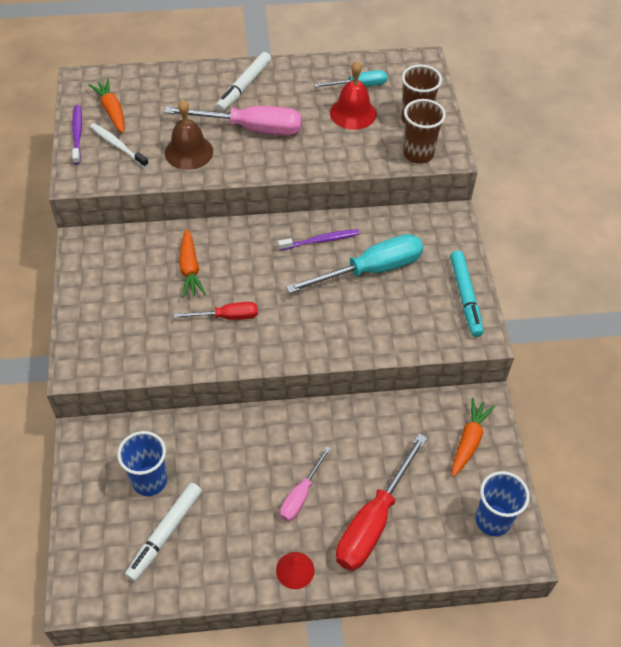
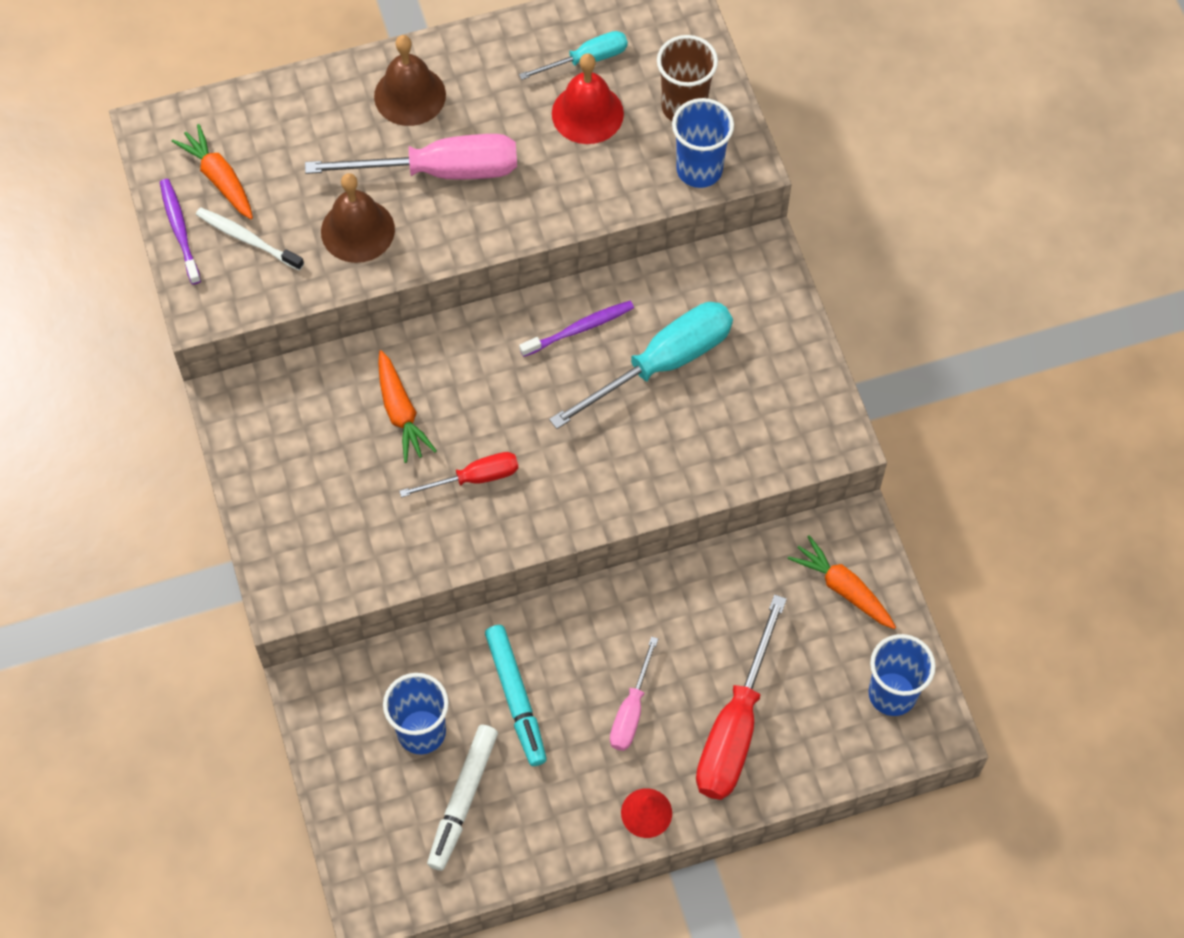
camera: 10 degrees left, 10 degrees up
(244, 87) = (410, 95): white marker -> brown bell
(418, 154) = (699, 169): brown cup -> blue cup
(465, 297) = (804, 382): turquoise marker -> turquoise marker (516, 698)
(469, 441) = (843, 588): orange carrot -> orange carrot turned 60 degrees counterclockwise

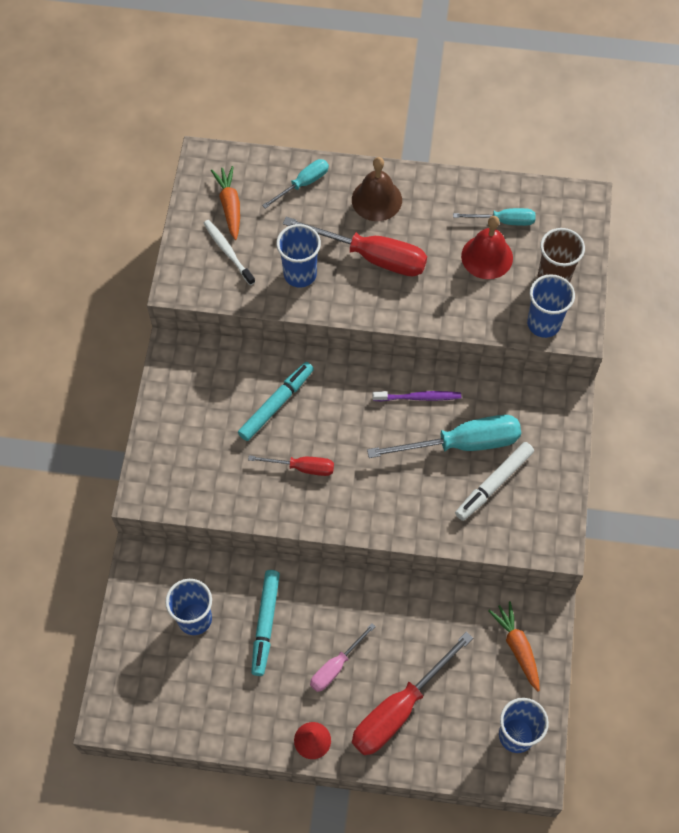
camera: 25 degrees right, 0 degrees up
(180, 230) = (189, 229): purple toothbrush -> none
(303, 112) = (303, 184): none -> turquoise screwdriver
(357, 230) = (300, 274): brown bell -> blue cup
(401, 412) = (276, 404): orange carrot -> turquoise marker
(440, 171) = (372, 256): pink screwdriver -> red screwdriver
(463, 800) = (198, 676): white marker -> white marker (494, 484)

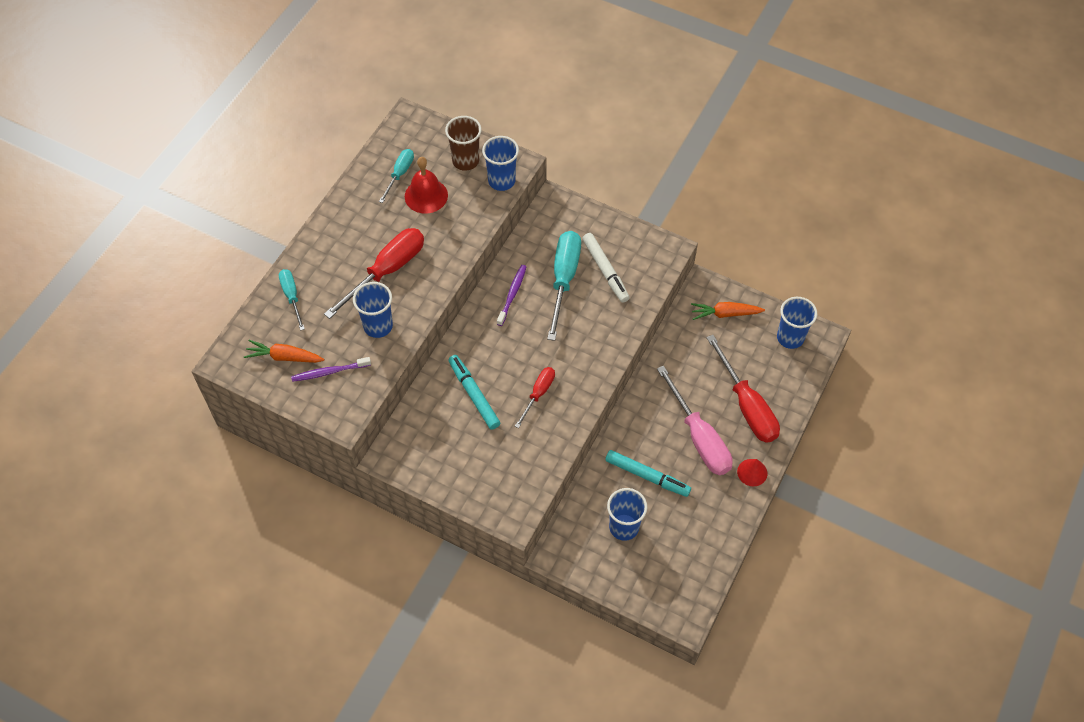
camera: 70 degrees left, 5 degrees down
(228, 252) = (329, 372): white toothbrush -> purple toothbrush
(336, 666) = (699, 437): pink screwdriver -> pink screwdriver, size x1.80
(376, 199) = (335, 250): brown bell -> none

